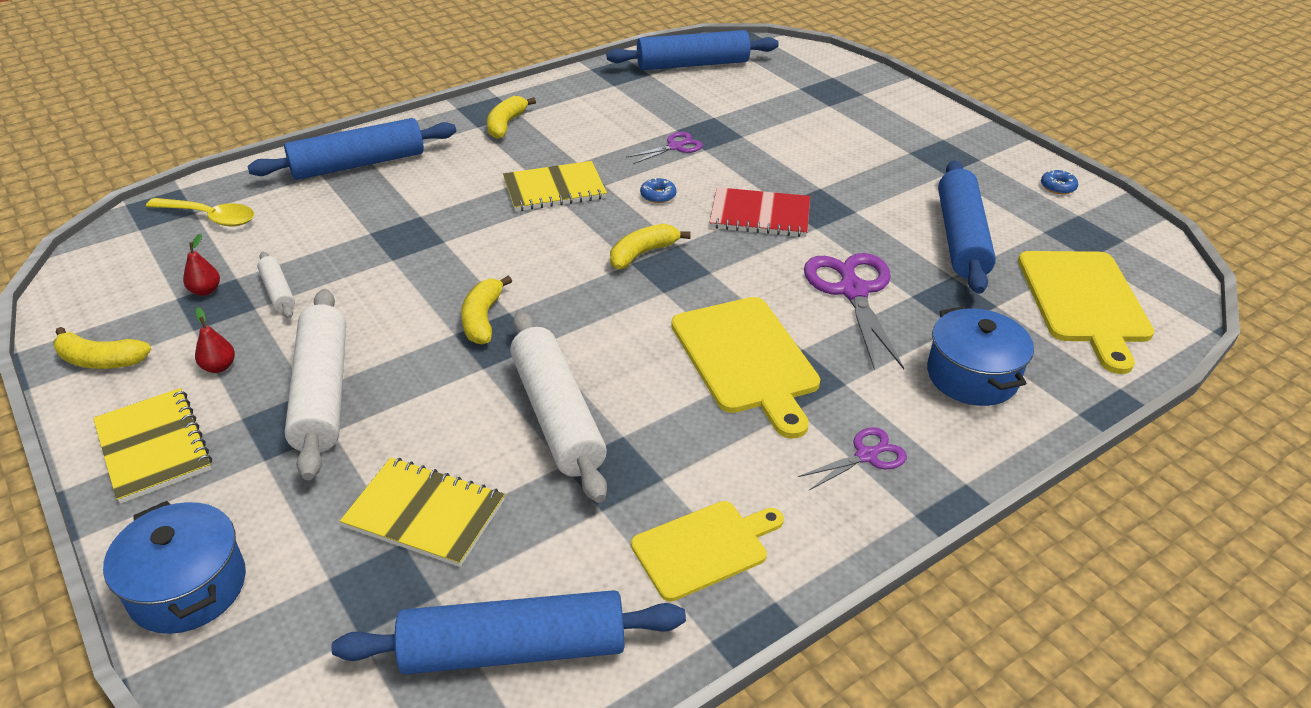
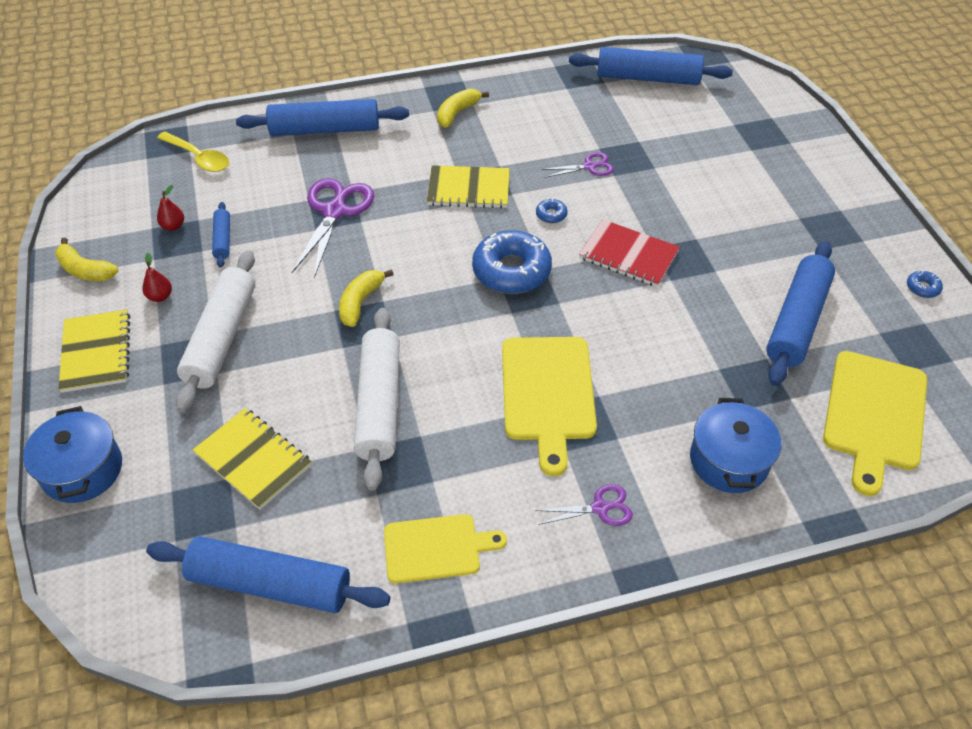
camera: 20 degrees right, 10 degrees up
(278, 291) = (223, 239): white rolling pin -> blue rolling pin
(642, 254) = (511, 271): yellow banana -> blue donut
(853, 290) = (670, 351): purple scissors -> purple scissors (335, 211)

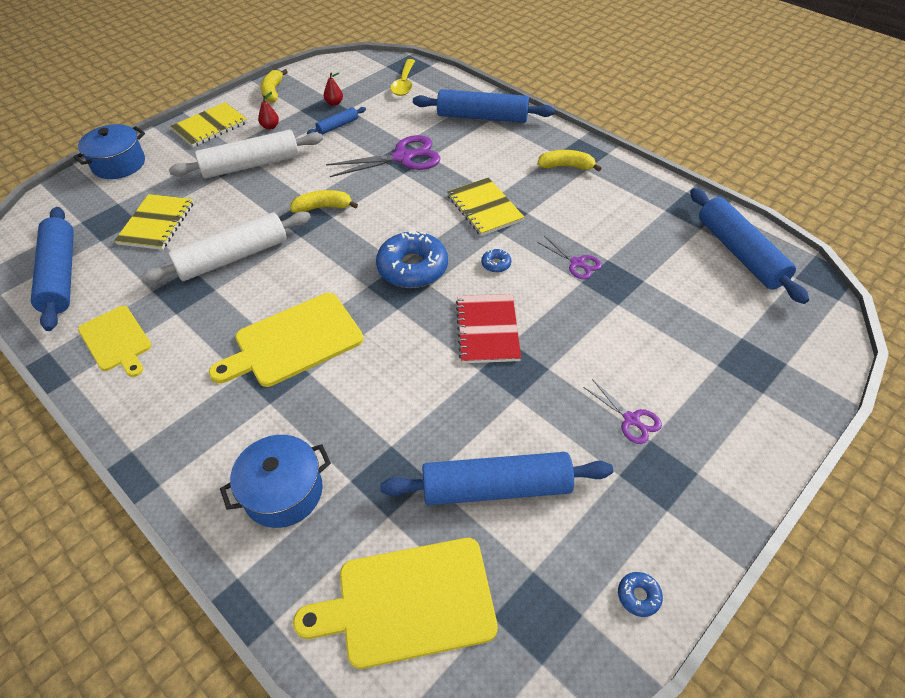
camera: 60 degrees right, 0 degrees up
(325, 130) = (482, 117): blue rolling pin -> blue rolling pin turned 45 degrees counterclockwise
(600, 508) = (191, 420): purple scissors -> purple scissors (631, 420)

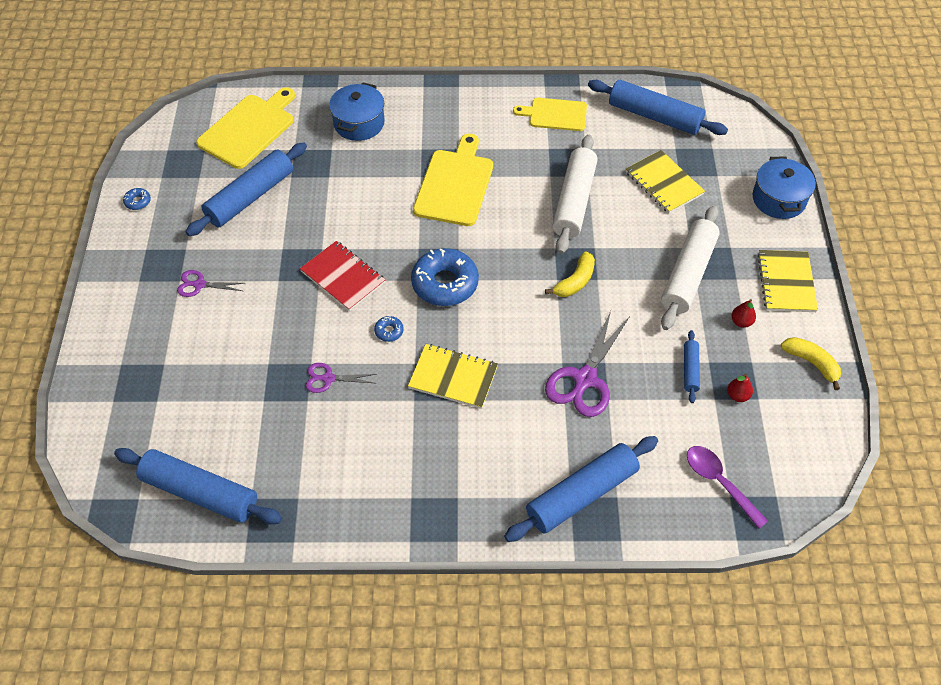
camera: 135 degrees right, 5 degrees up
(404, 83) = (719, 483): yellow spoon -> purple spoon
(566, 166) = (432, 486): yellow banana -> none

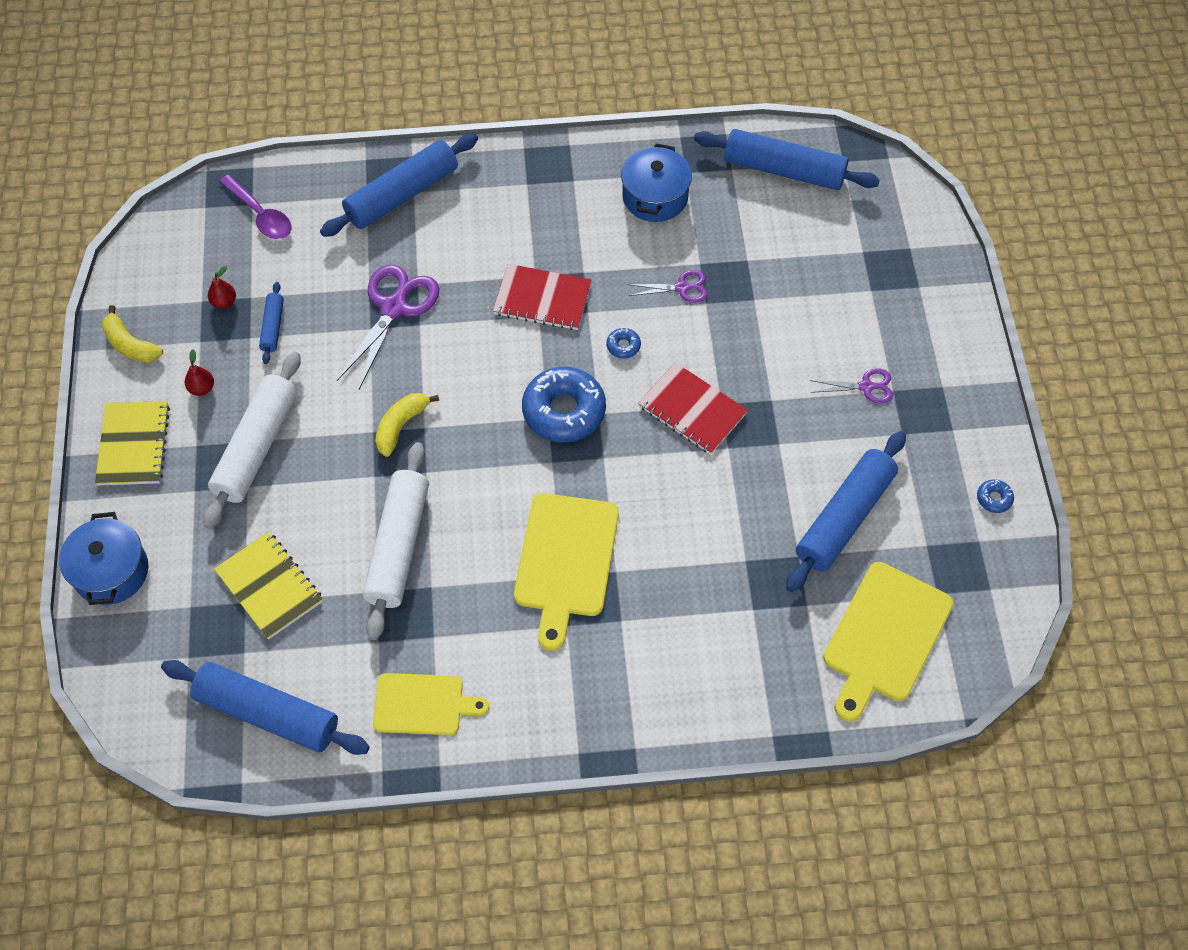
camera: 175 degrees right, 5 degrees up
(359, 123) = (722, 662): blue pot -> blue pot (655, 197)
(453, 377) = (542, 299): yellow notebook -> red notebook

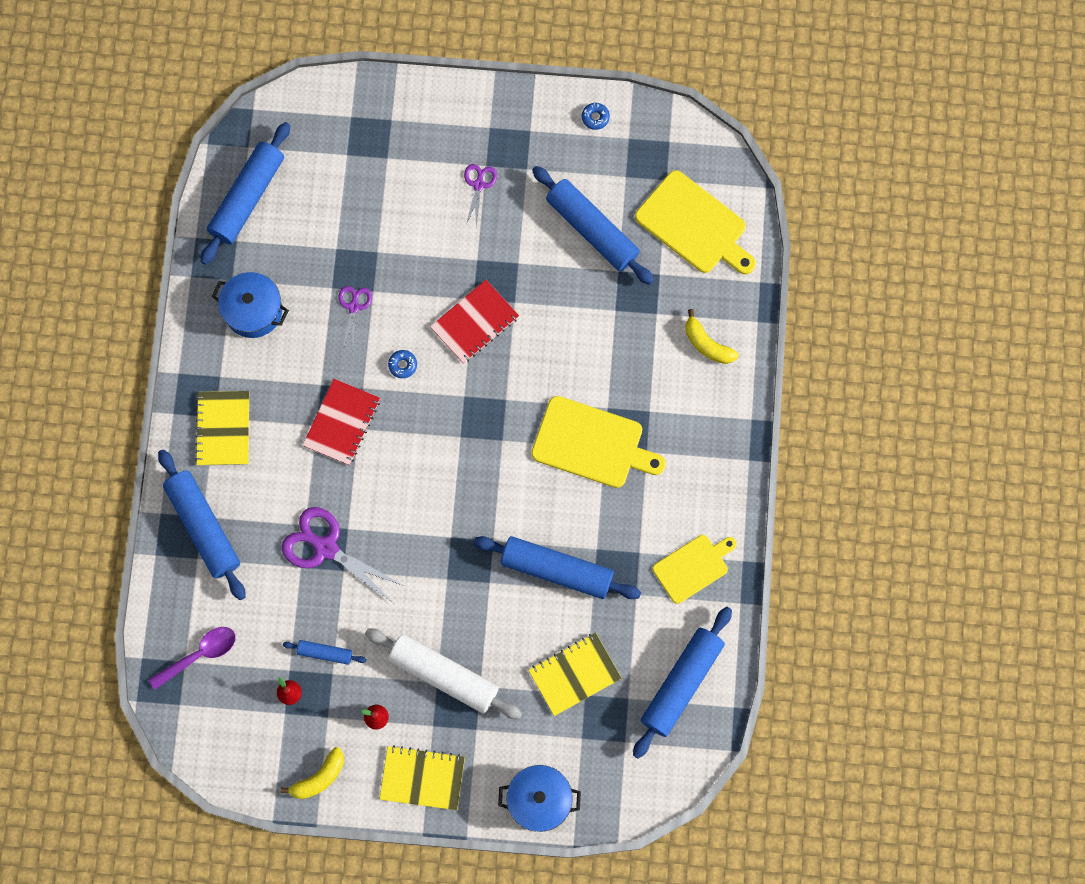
camera: 80 degrees left, 15 degrees up
(398, 546) = (557, 570): white rolling pin -> blue rolling pin
(401, 426) = (446, 555): yellow banana -> yellow banana (707, 344)
(423, 704) = (693, 567): yellow cutting board -> yellow cutting board turned 45 degrees clockwise
(514, 193) = (223, 429): none -> yellow notebook
(564, 411) = (456, 423): blue donut -> none

